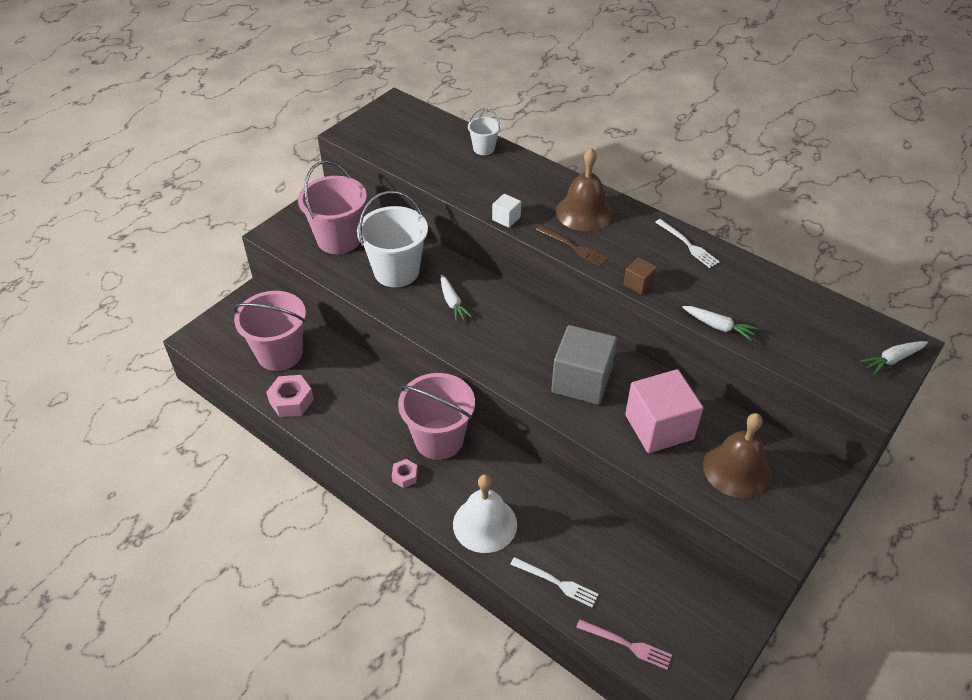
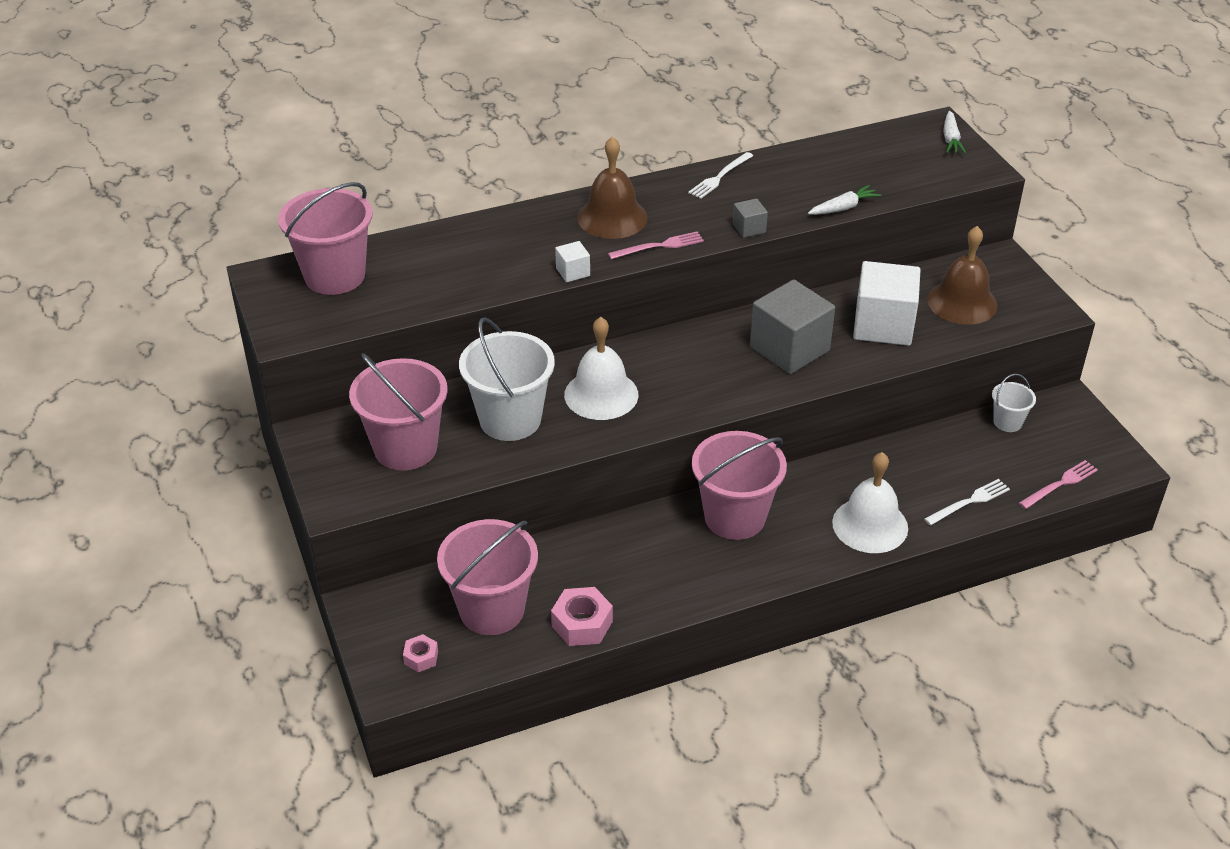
camera: 60 degrees left, 5 degrees down
(405, 476) = (767, 563): pink nut -> pink nut (421, 657)
(417, 127) = (335, 276): none -> pink bucket
(452, 302) = (601, 394): white carrot -> white bell
(484, 148) = (433, 242): white bucket -> white bucket (1007, 422)
(572, 247) = (659, 246): brown fork -> pink fork
(638, 284) = (749, 228): brown cube -> grey cube
(659, 427) = (883, 325): pink cube -> white cube
(688, 245) = (719, 177): white fork -> white fork turned 135 degrees clockwise

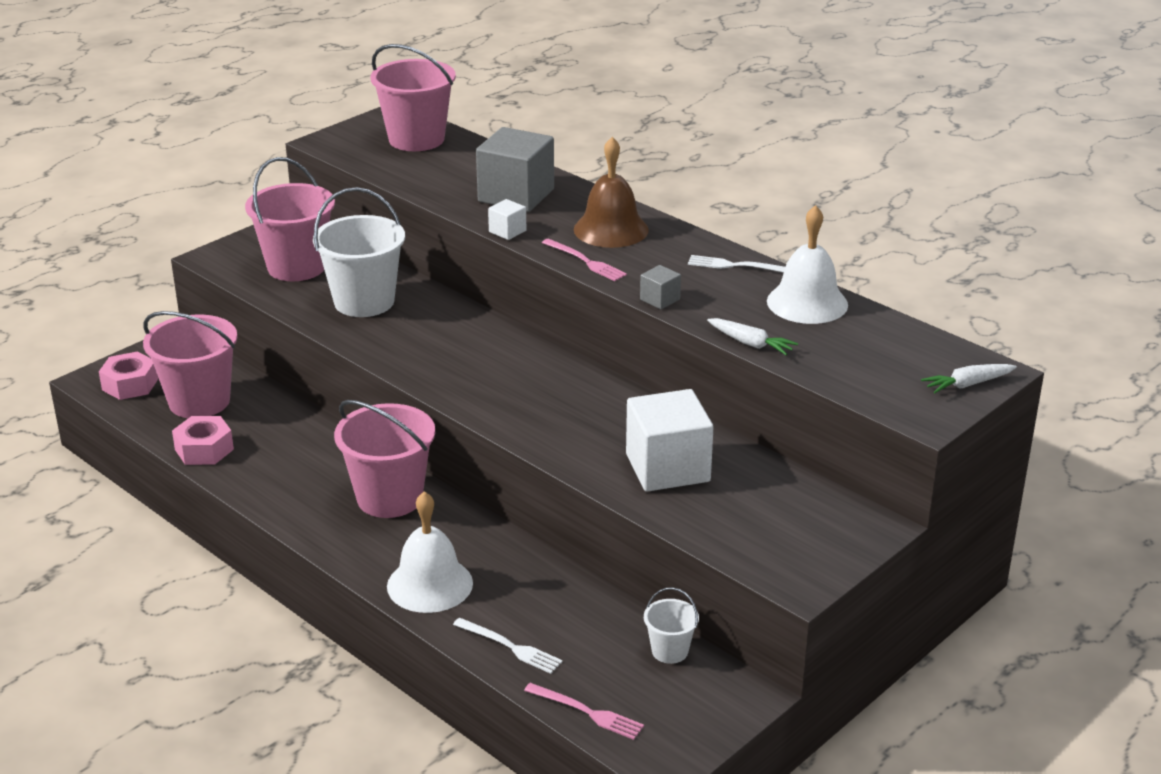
camera: 65 degrees right, 10 degrees down
(421, 657) = (130, 384): pink nut -> pink nut, size x1.71
(601, 394) = (429, 335): white bell -> white bell (807, 303)
(789, 349) = (578, 419): grey cube -> grey cube (516, 195)
(962, 302) = (758, 513): brown bell -> none

